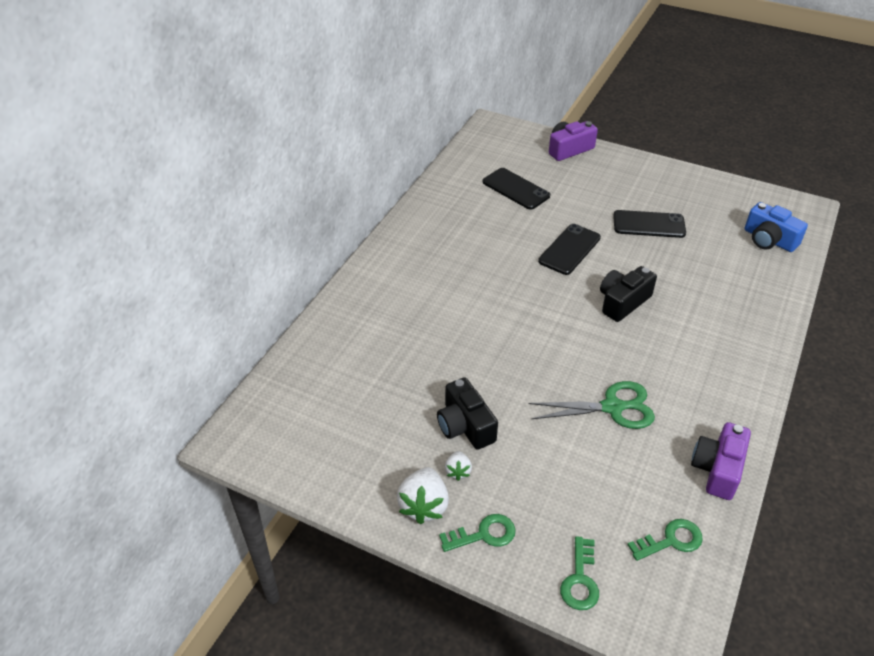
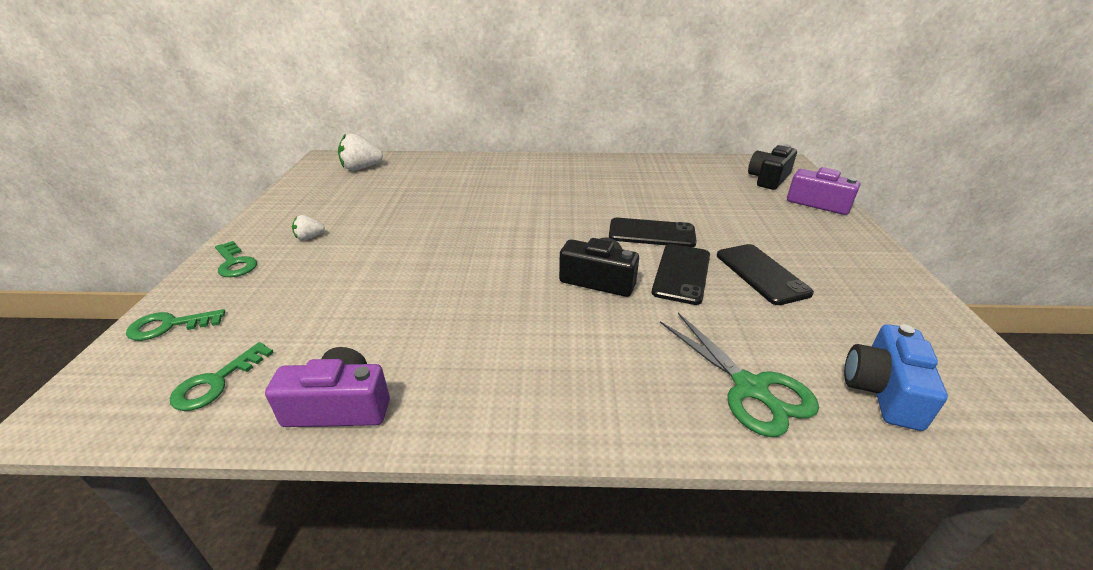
camera: 65 degrees right, 10 degrees down
(424, 506) = (268, 231): white strawberry -> white strawberry (361, 168)
(465, 426) = (365, 230): black camera -> black camera (768, 179)
(515, 189) = (708, 191): black phone -> black phone (681, 273)
(612, 407) = (420, 303): green scissors -> green scissors (750, 388)
(671, 540) = (216, 382): green key -> green key turned 75 degrees clockwise

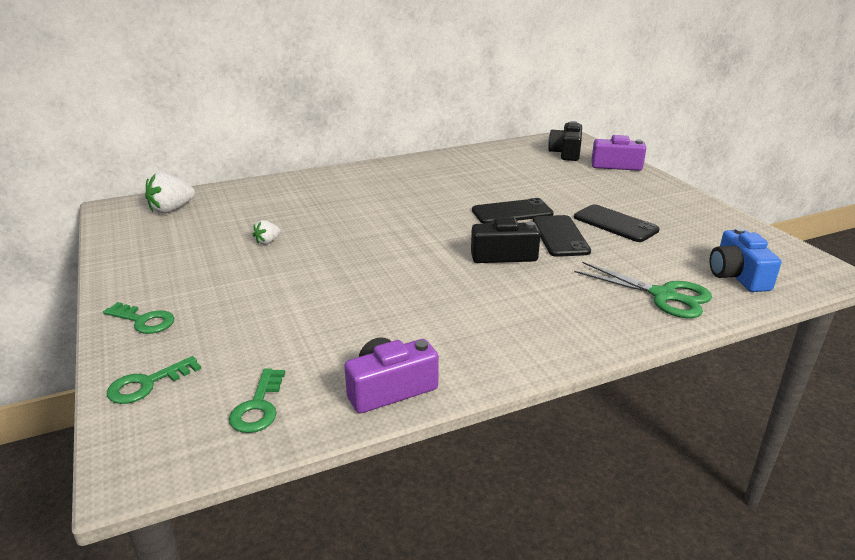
camera: 25 degrees left, 5 degrees down
(309, 237) = (197, 282): white strawberry -> white strawberry (267, 241)

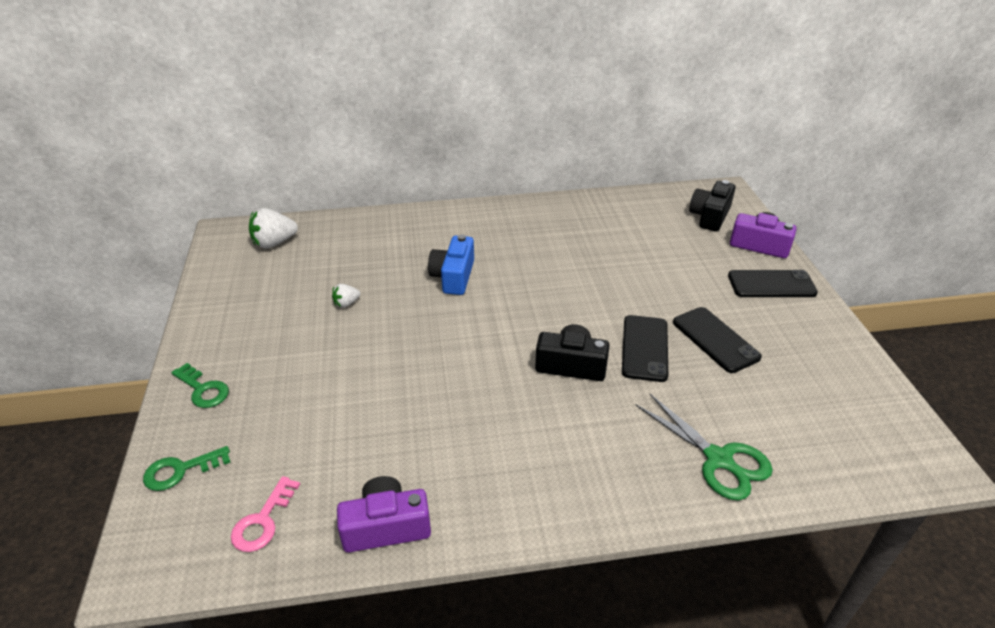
camera: 15 degrees right, 10 degrees up
(258, 407) = (263, 521): green key -> pink key
(512, 212) = (608, 302): black phone -> black phone (771, 284)
(737, 275) = (819, 446): blue camera -> blue camera (453, 276)

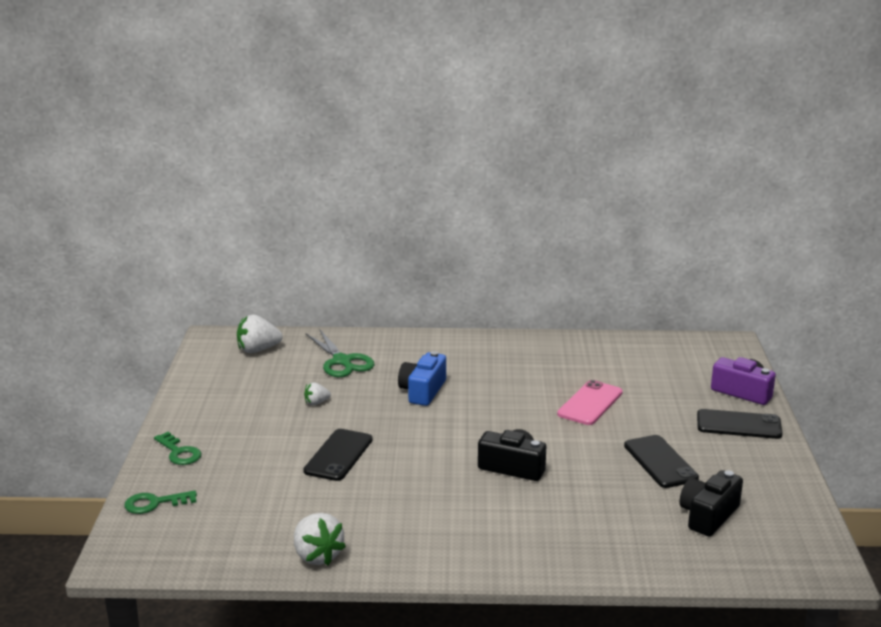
camera: 10 degrees right, 15 degrees down
(263, 521) = (217, 541): pink key -> none
(386, 527) = (317, 556): purple camera -> white strawberry
(622, 274) = (590, 403): none -> pink phone
(644, 348) = (588, 461): black phone -> black phone (338, 455)
(710, 216) = (702, 363): black camera -> black camera (708, 516)
(718, 459) = (622, 545): green scissors -> green scissors (342, 361)

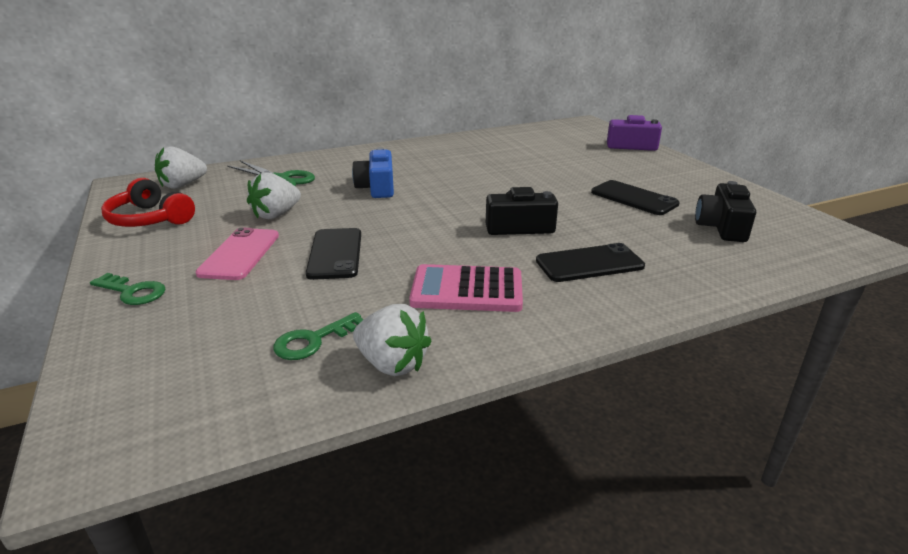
camera: 25 degrees left, 5 degrees up
(154, 503) = (122, 359): green key -> green key (313, 340)
(217, 384) = (150, 219): none -> red headphones
(316, 403) = (276, 215): white strawberry -> white strawberry, size x1.83
(415, 515) = (467, 290): none -> pink calculator
(590, 403) = (530, 171): pink phone -> pink phone (240, 254)
(739, 425) = (656, 164): black phone -> black phone (589, 263)

